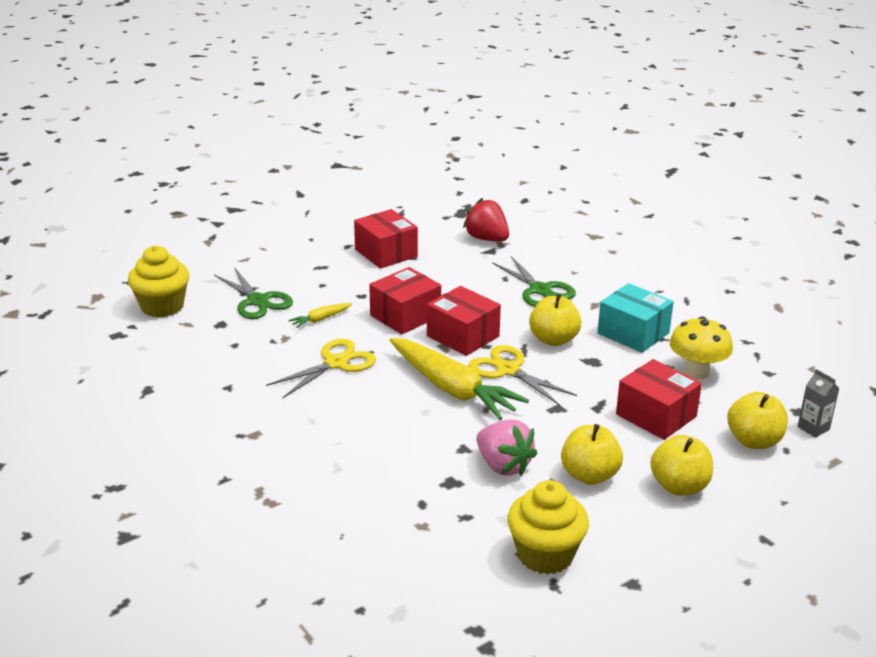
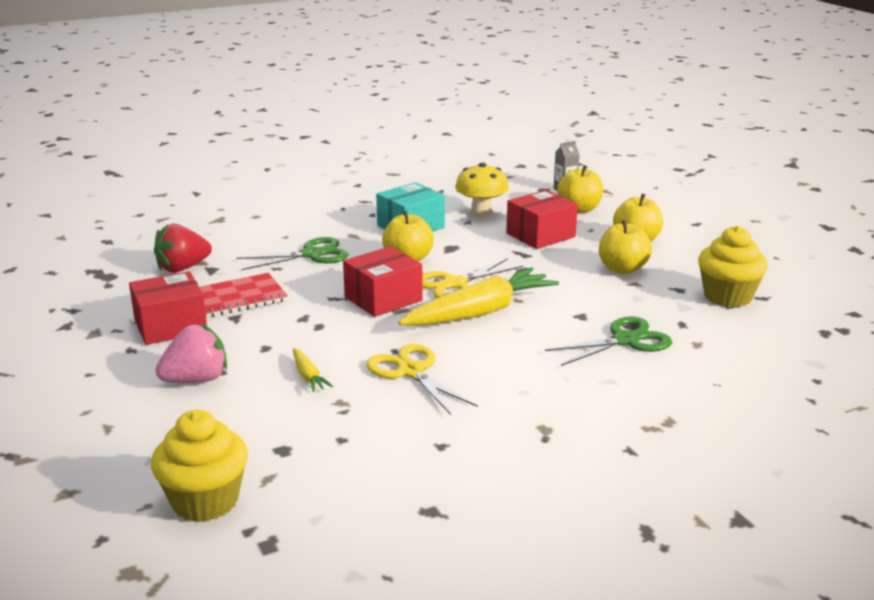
camera: 80 degrees left, 5 degrees down
(257, 301) = (236, 419): green scissors -> green scissors (625, 340)
(405, 316) = (326, 325): red box -> none
(442, 271) = (239, 298): none -> red notebook
(503, 465) = (608, 301): pink strawberry -> pink strawberry (196, 380)

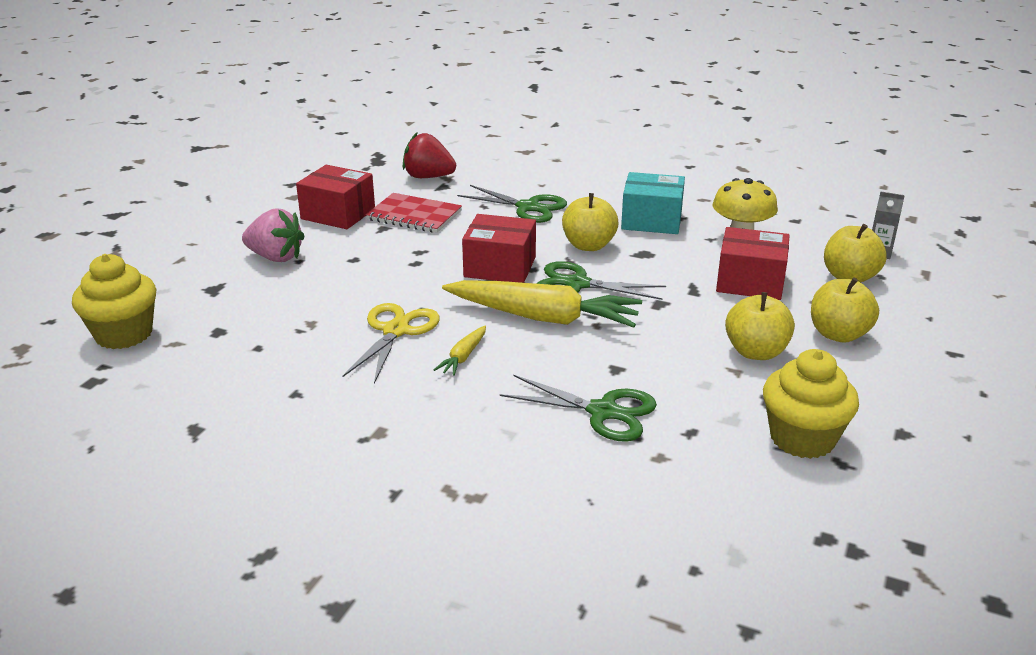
camera: 50 degrees right, 5 degrees up
(308, 376) = (333, 294): yellow carrot -> yellow carrot (463, 357)
(455, 284) = (577, 284): yellow scissors -> green scissors

